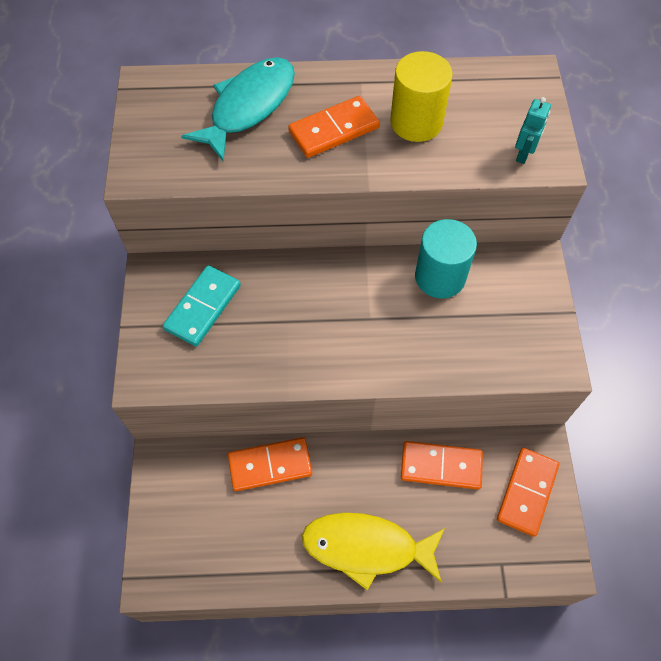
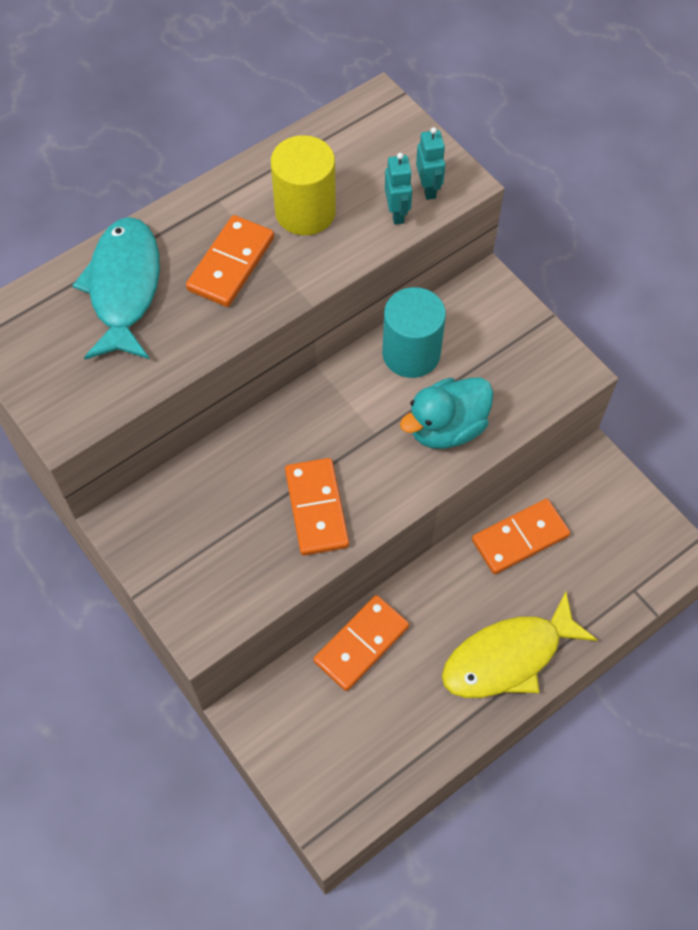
camera: 35 degrees left, 0 degrees up
(203, 307) = (203, 524): turquoise domino -> none
(425, 346) = (446, 428): none -> turquoise duck
(485, 159) = (397, 213): none -> turquoise robot
(527, 492) = (610, 511): orange domino -> orange domino (316, 508)

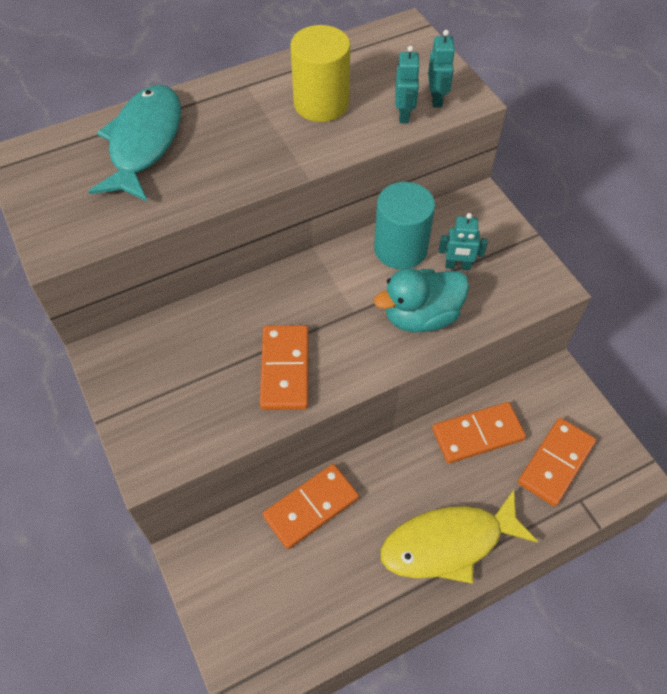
camera: 10 degrees right, 5 degrees down
(231, 264) = (244, 136): orange domino -> orange domino (555, 463)
(475, 364) = (457, 266): none -> turquoise robot

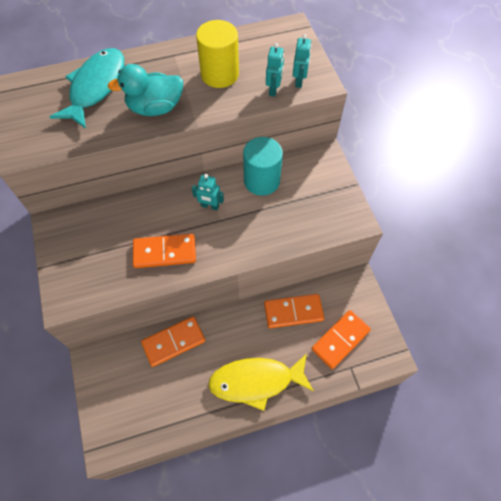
camera: 10 degrees right, 5 degrees up
(285, 369) = (164, 252): orange domino -> orange domino turned 75 degrees clockwise
(421, 316) = (263, 230): turquoise duck -> turquoise duck (155, 108)
(457, 266) = (297, 198): turquoise robot -> turquoise robot (210, 206)

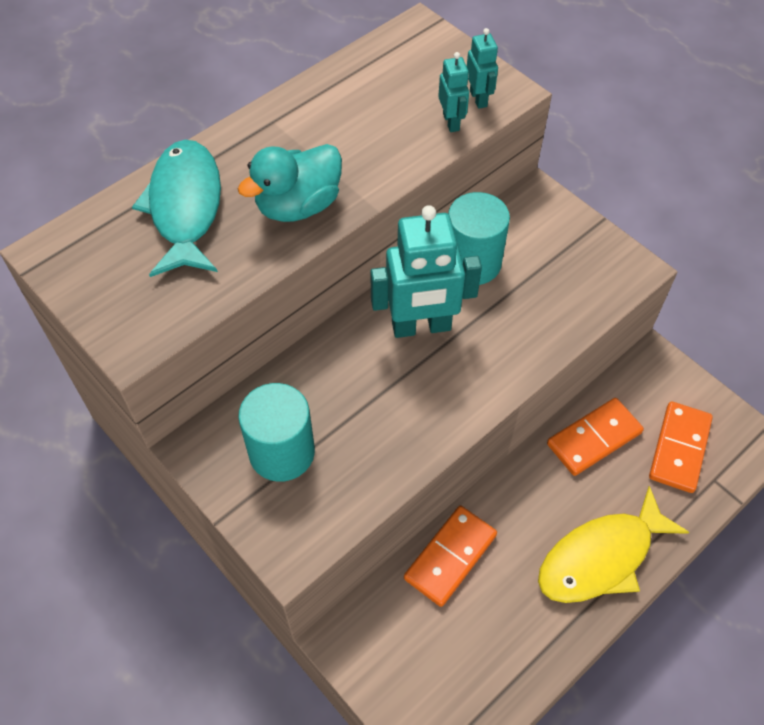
camera: 25 degrees left, 5 degrees down
(93, 245) = (282, 452): none -> turquoise cylinder
(164, 252) = (397, 418): orange domino -> none
(210, 206) = (421, 327): turquoise robot -> turquoise robot, size x2.06
(219, 74) = (360, 126): yellow cylinder -> none

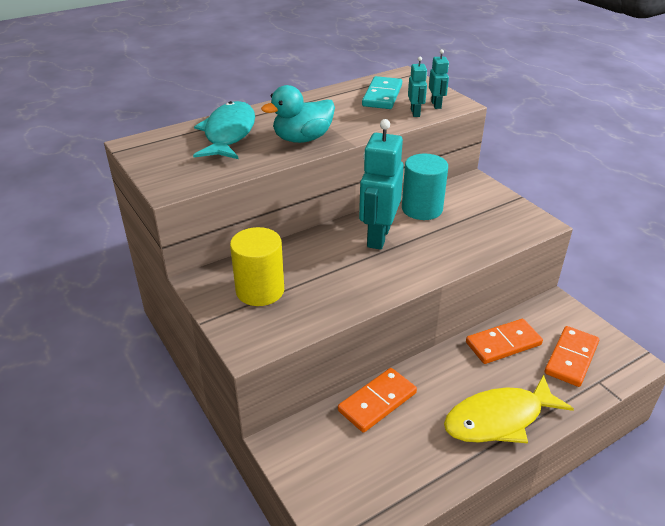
camera: 10 degrees right, 20 degrees down
(282, 452) = (260, 290): turquoise cylinder -> yellow cylinder
(396, 86) = (382, 96): none -> turquoise domino
(421, 327) = (378, 237): turquoise robot -> turquoise robot turned 105 degrees clockwise

